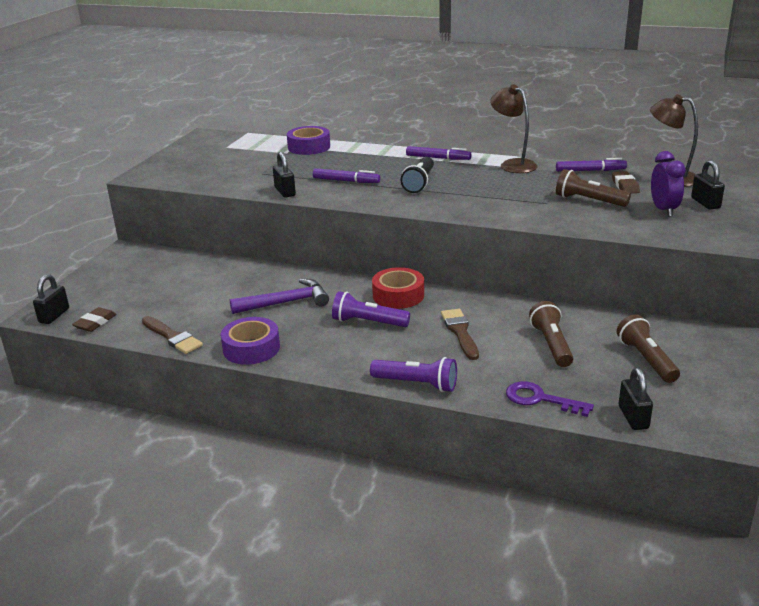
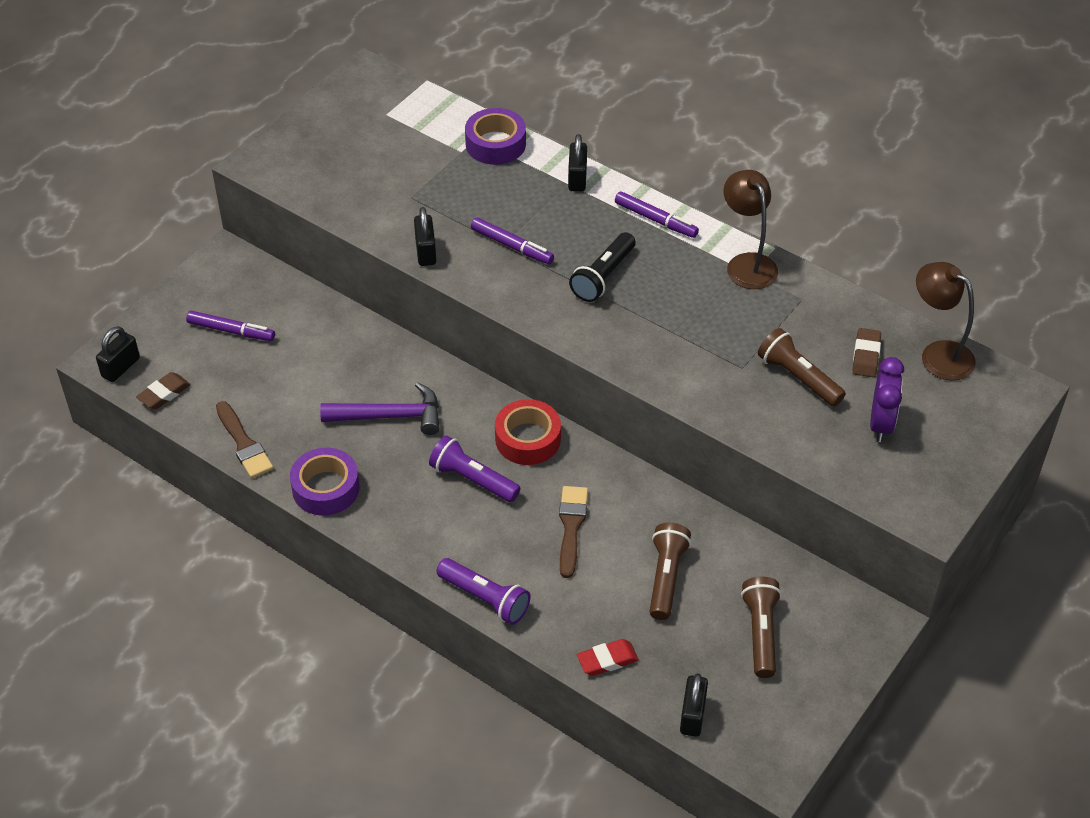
camera: 15 degrees right, 20 degrees up
(540, 399) = (607, 660): purple key -> red eraser
(590, 170) = (842, 307): purple marker -> purple marker (231, 331)
(705, 203) = (944, 424): black padlock -> black padlock (577, 178)

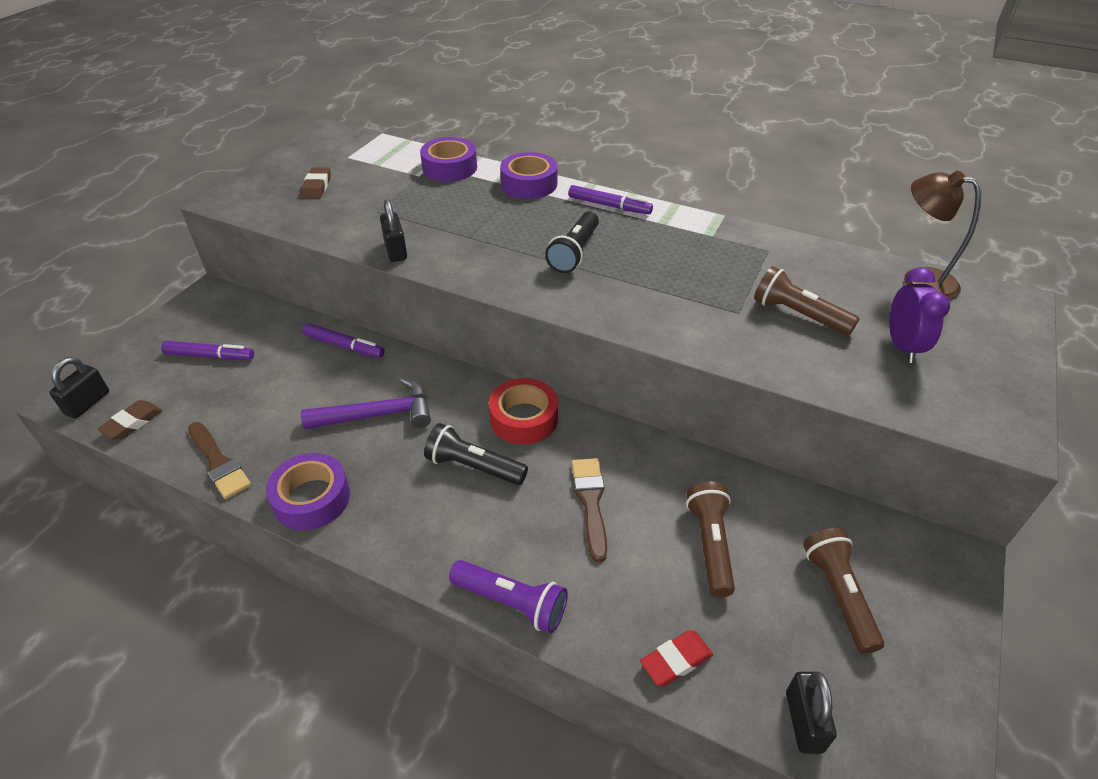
camera: 10 degrees left, 5 degrees down
(472, 479) = (474, 466): purple flashlight -> black flashlight
(512, 246) = (480, 238): purple marker -> purple marker (344, 346)
(577, 178) = (529, 184): black padlock -> purple tape
(747, 263) = (705, 229): brown lamp -> none
(866, 356) = (853, 289): brown eraser -> brown eraser (317, 186)

